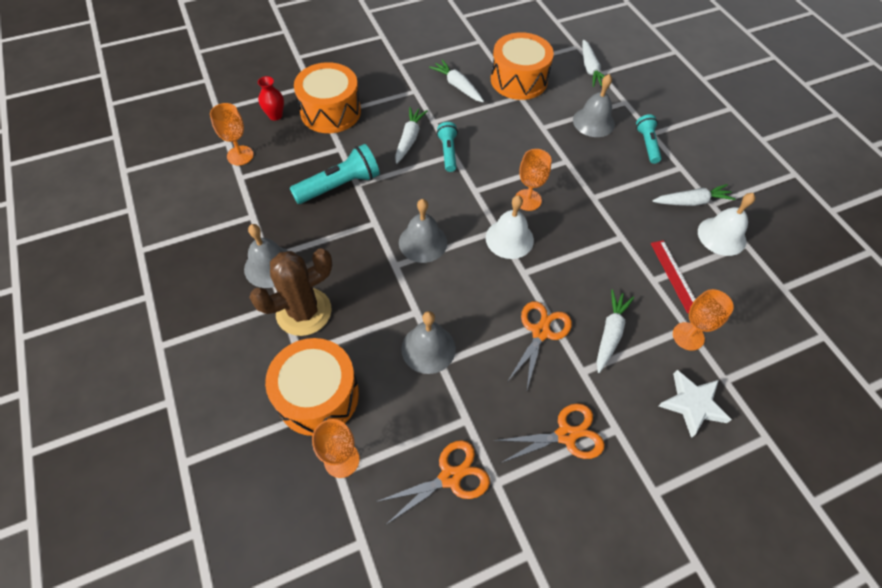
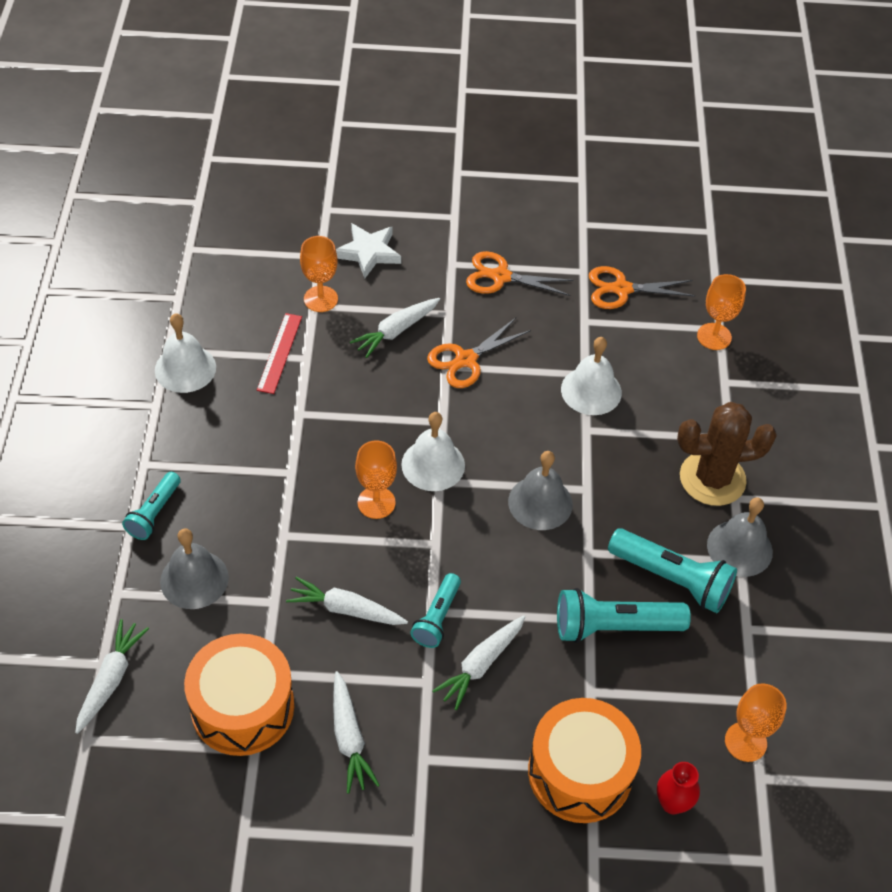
camera: 155 degrees left, 5 degrees down
(312, 227) = (672, 579): none -> turquoise flashlight
(318, 395) = (721, 394): orange drum -> none
(428, 348) = (591, 390): grey bell -> white bell
(691, 201) = (177, 418): white carrot -> white carrot (346, 609)

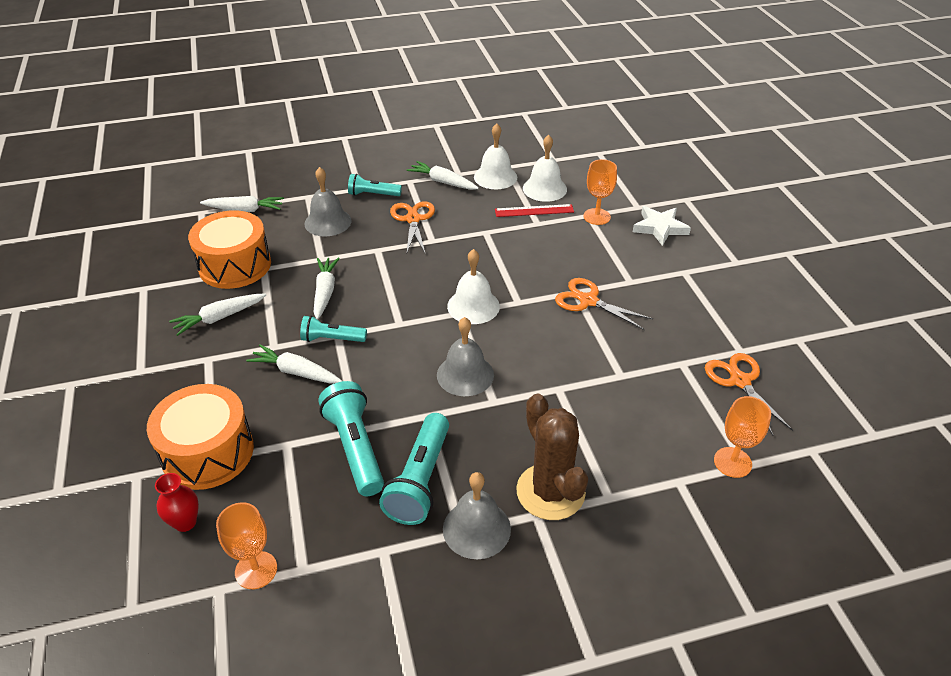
camera: 75 degrees right, 10 degrees down
(376, 502) = (424, 285): orange goblet -> none
(396, 331) = (592, 258): white carrot -> white carrot (443, 182)
(500, 277) = (692, 301): orange scissors -> orange scissors (413, 219)
(591, 390) = (604, 383): white bell -> white bell (544, 188)

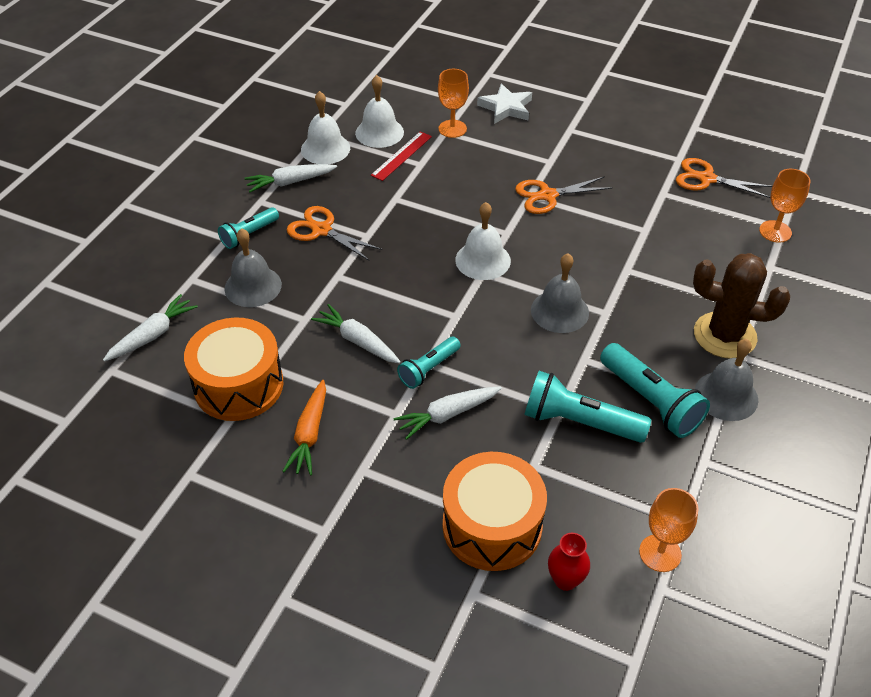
camera: 50 degrees left, 5 degrees up
(219, 318) = (309, 434): white carrot -> orange carrot

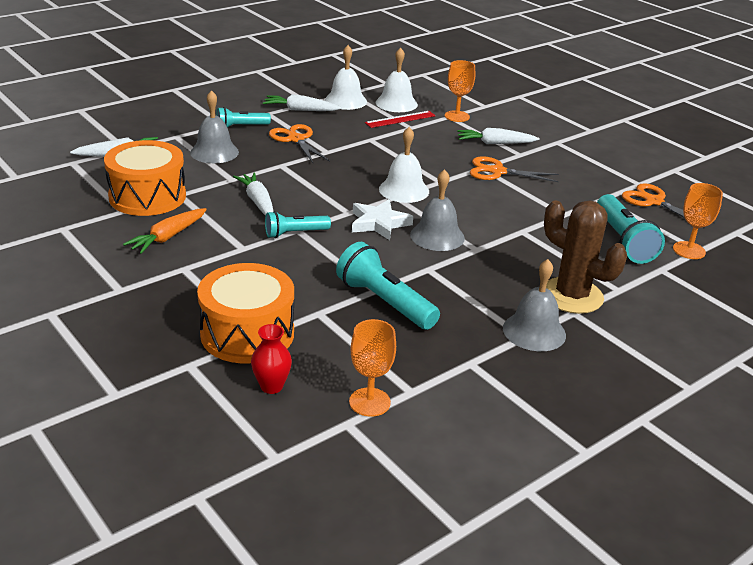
camera: 25 degrees right, 15 degrees down
(447, 415) = (281, 262): white carrot -> white carrot (495, 143)
(506, 108) = (514, 117): white star -> white star (379, 223)
(650, 401) = (460, 311): turquoise flashlight -> turquoise flashlight (623, 241)

